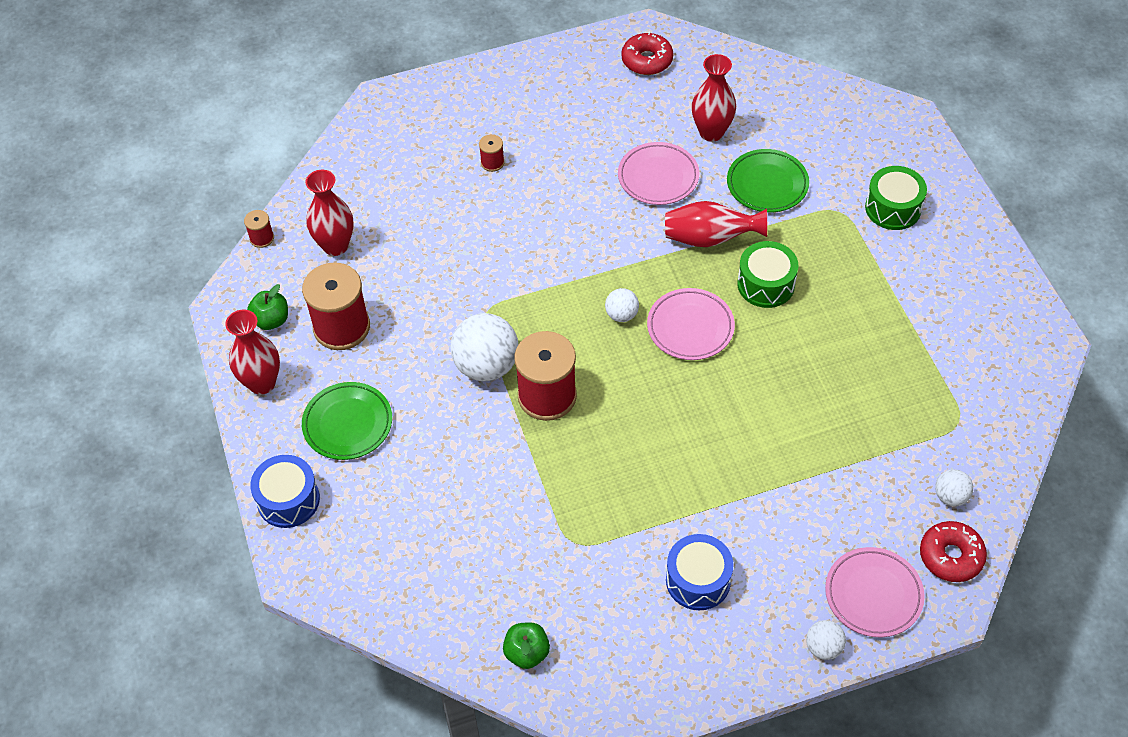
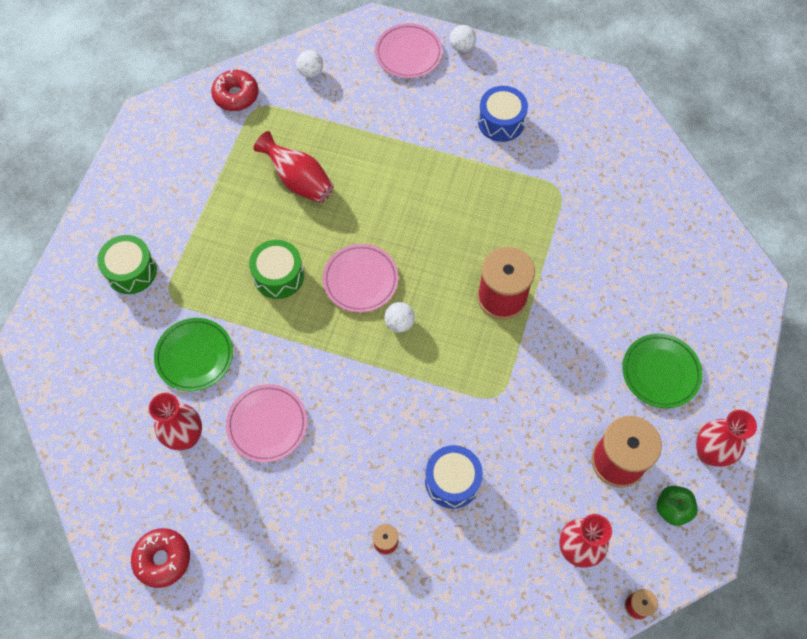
camera: 145 degrees left, 10 degrees up
(288, 500) = (736, 341): blue drum -> blue drum (452, 481)
(486, 366) = (528, 350): white ball -> none
(527, 653) = (635, 147): green apple -> none
(710, 238) = (281, 340): red vase -> red vase (298, 180)
(951, 556) = (345, 45): red donut -> red donut (236, 95)

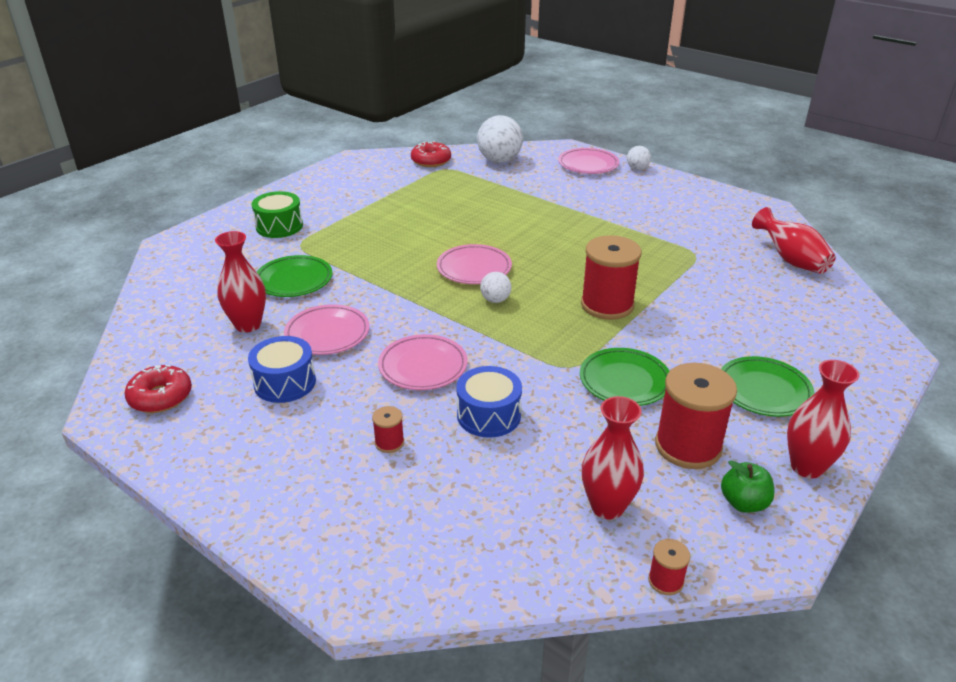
camera: 20 degrees right, 30 degrees down
(278, 276) = (401, 252): green drum -> none
(298, 180) = (454, 208): red vase -> red vase (791, 260)
(311, 72) = (499, 160): white ball -> white ball, size x1.95
(373, 439) = (423, 366): none -> pink plate
(501, 122) = (655, 209): blue drum -> blue drum (285, 382)
(547, 399) = (624, 381): none -> green plate

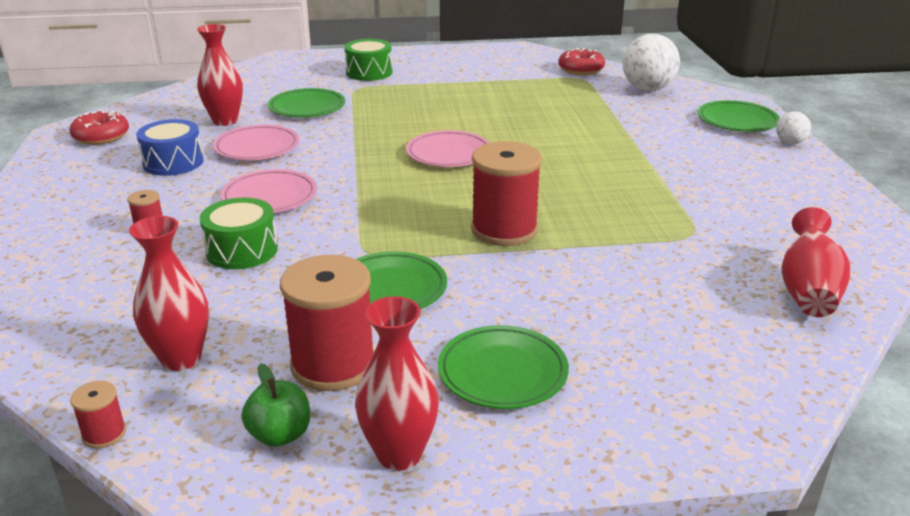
camera: 45 degrees right, 5 degrees down
(489, 415) = (242, 250): blue drum -> green drum
(495, 300) = (417, 182): white ball -> none
(588, 165) = (737, 121): pink plate -> green plate

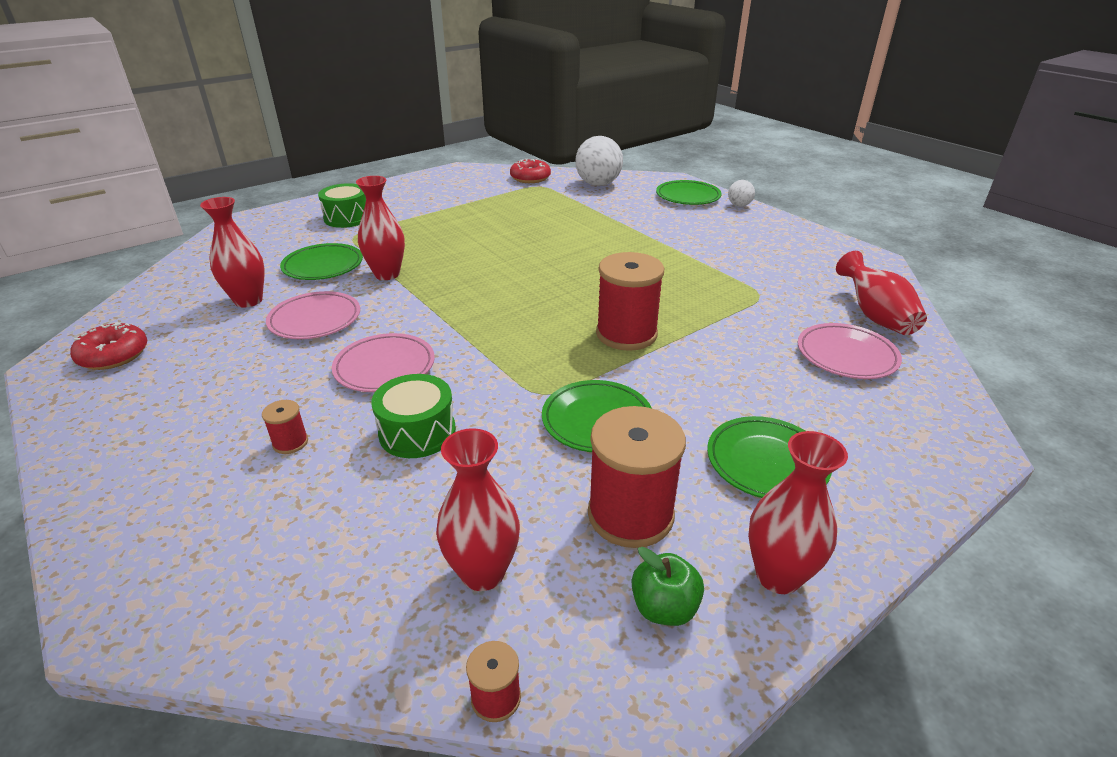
camera: 30 degrees left, 5 degrees up
(173, 162) = (237, 361): blue drum -> none
(350, 126) = (387, 274): none -> red vase
(449, 154) = (506, 278): pink plate -> pink plate (846, 356)

